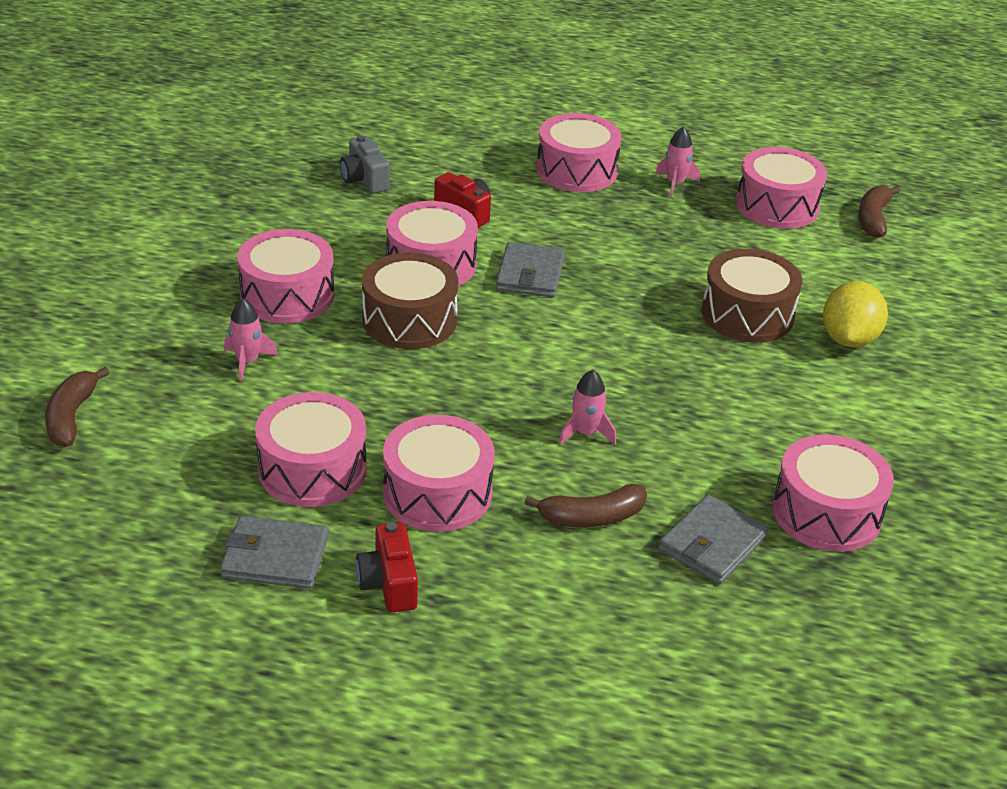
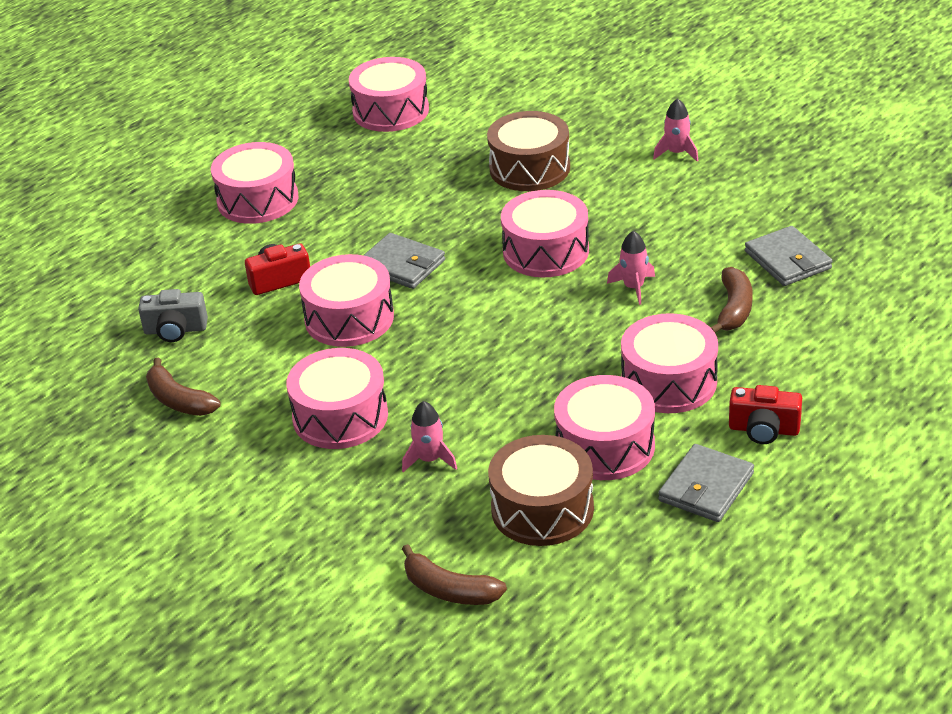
camera: 60 degrees left, 0 degrees up
(409, 320) = (426, 348): brown drum -> brown drum (542, 509)
(675, 183) = (319, 152): pink rocket -> pink rocket (677, 153)
(826, 513) = (778, 200): pink drum -> pink drum (546, 251)
(848, 339) = (589, 131): yellow lemon -> none
(873, 218) = (441, 71): brown banana -> brown banana (179, 400)

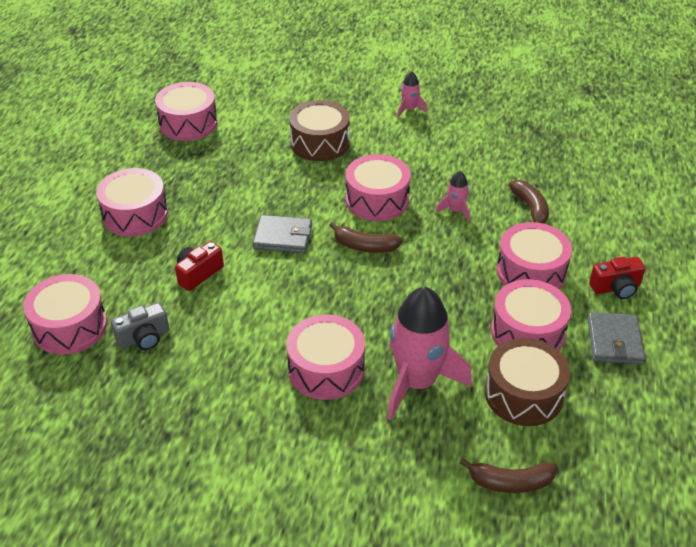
camera: 30 degrees left, 5 degrees up
(179, 400) = (189, 396): brown banana -> brown banana (364, 246)
(349, 318) = (275, 289): pink drum -> pink drum (70, 326)
(430, 460) = (417, 382): pink rocket -> pink rocket, size x2.23
(787, 260) = (536, 166): grey wallet -> none

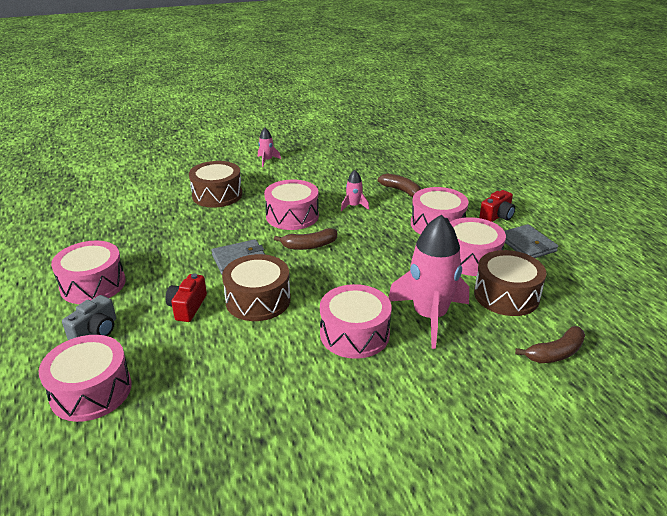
camera: 30 degrees left, 10 degrees down
(144, 338) = (175, 372): grey camera -> grey camera (95, 331)
(188, 123) = (94, 211): pink drum -> none
(266, 292) = (258, 300): none -> brown drum

